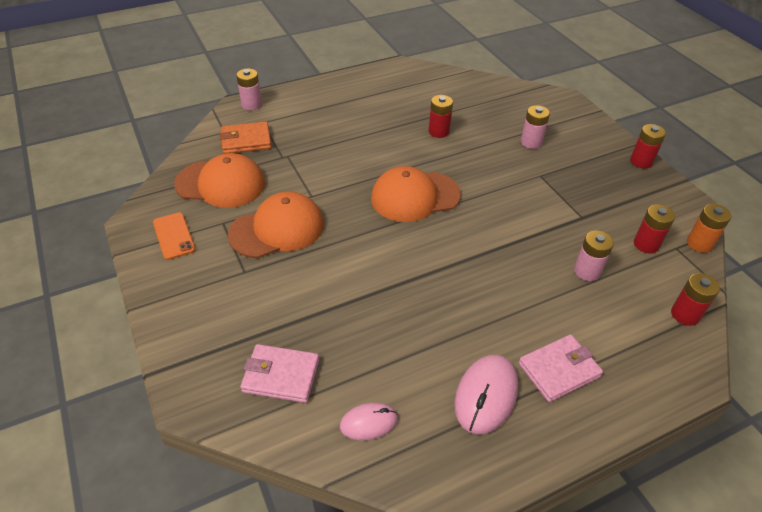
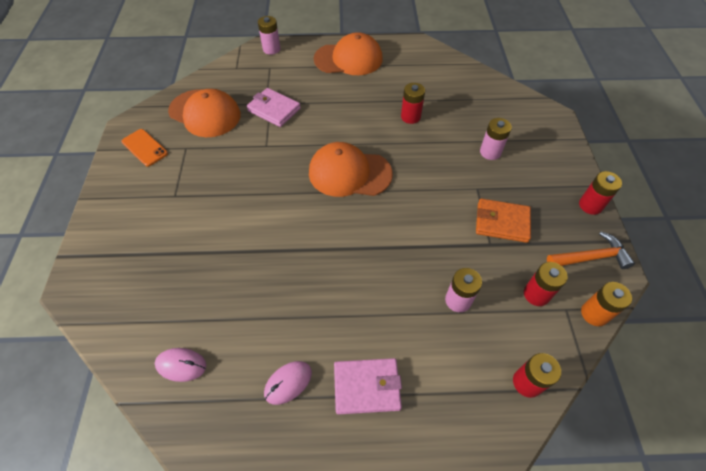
camera: 25 degrees right, 10 degrees up
(174, 236) = (144, 148): orange phone -> orange phone turned 45 degrees counterclockwise
(246, 140) = (247, 80): orange wallet -> orange wallet (502, 222)
(277, 229) = (221, 167): orange cap -> orange cap (348, 59)
(281, 376) = (144, 296): pink wallet -> pink wallet (274, 110)
(486, 395) = (288, 383): pink mouse -> pink mouse, size x0.62
(668, 202) = (591, 257): none -> orange hammer

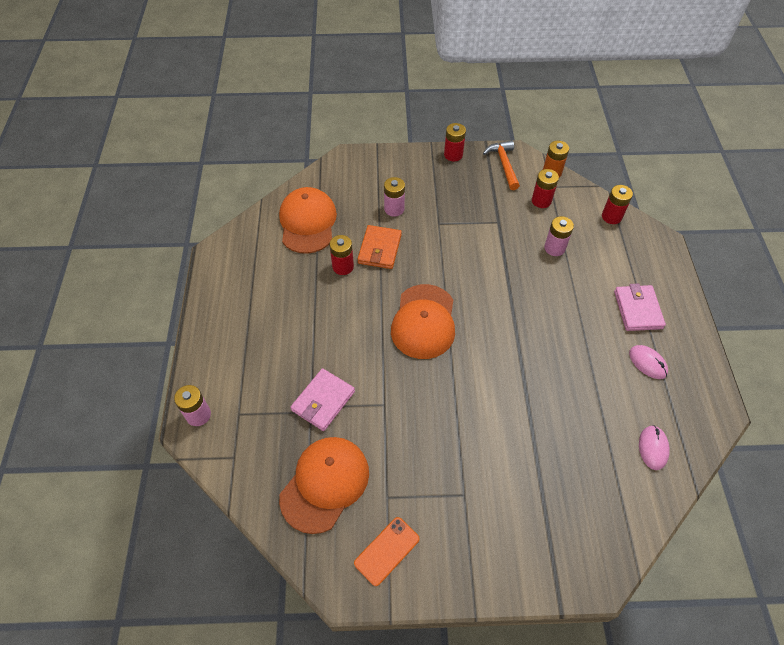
camera: 90 degrees left, 0 degrees up
(348, 59) = (235, 323): orange cap -> orange cap (307, 222)
(502, 222) = (475, 211): orange wallet -> orange wallet (379, 249)

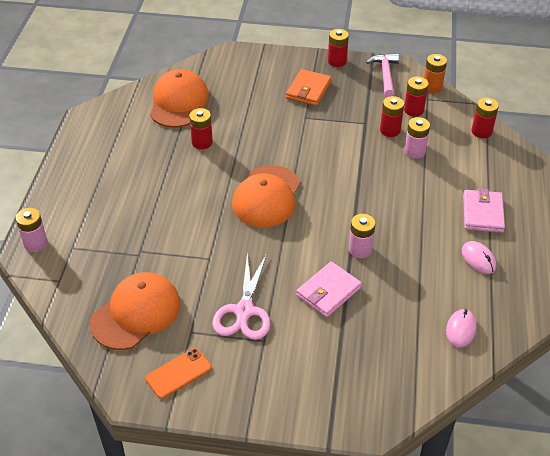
camera: 10 degrees right, 10 degrees down
(323, 401) = (153, 248): pink wallet -> pink wallet (328, 292)
(379, 249) = (241, 132): orange wallet -> orange wallet (308, 90)
(394, 209) = (265, 100): pink battery -> pink battery (360, 249)
(435, 462) = (244, 311): none -> pink scissors
(504, 164) = (385, 75): orange hammer -> pink hammer
(524, 227) = (390, 130): none -> red battery

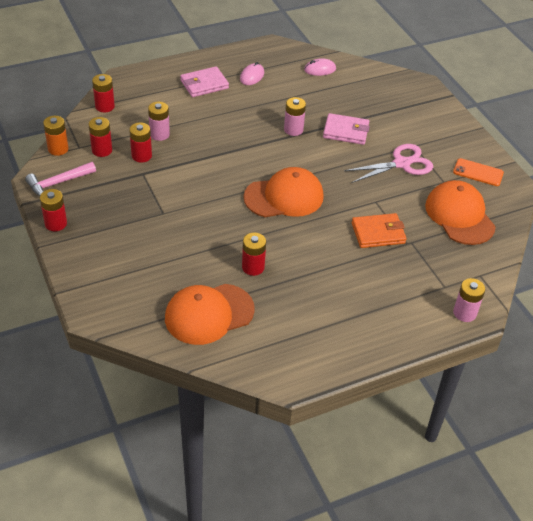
camera: 125 degrees left, 0 degrees up
(136, 313) = (459, 216): orange cap -> orange cap turned 60 degrees clockwise
(308, 90) = (119, 226): orange wallet -> orange wallet (378, 233)

